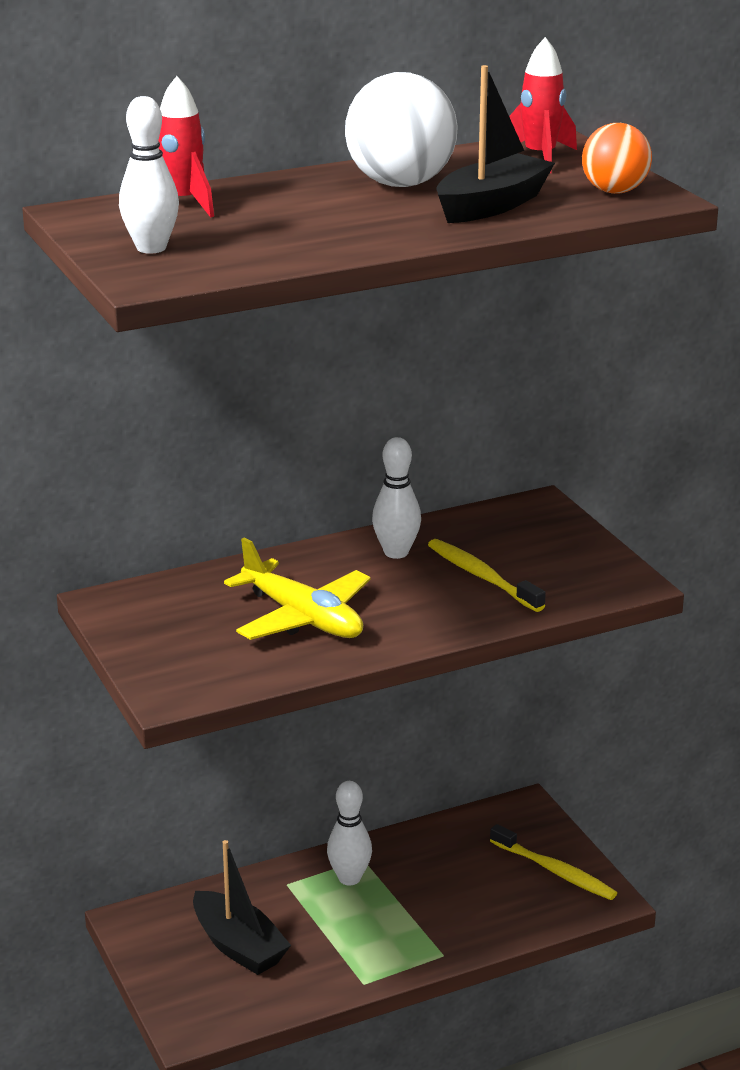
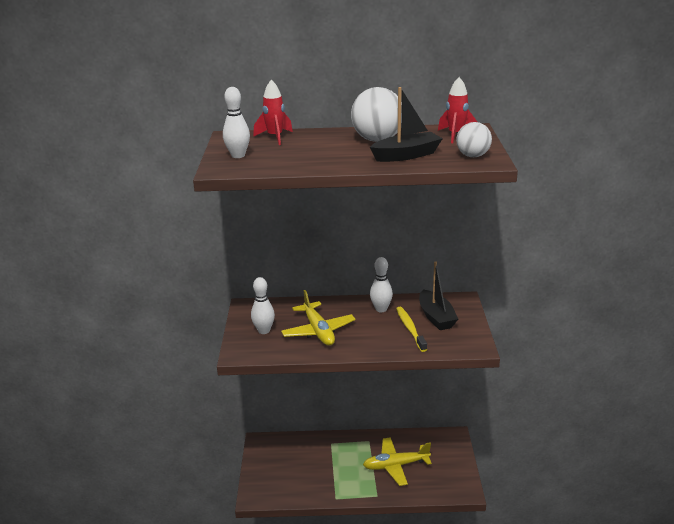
camera: 25 degrees right, 0 degrees up
(238, 946) = (295, 465): black boat -> black boat (436, 317)
(349, 878) = (358, 448): white bowling pin -> white bowling pin (264, 331)
(446, 890) = (395, 466): none -> yellow plane
(555, 871) = (450, 470): yellow toothbrush -> none
(614, 191) = (473, 156): orange ball -> white ball

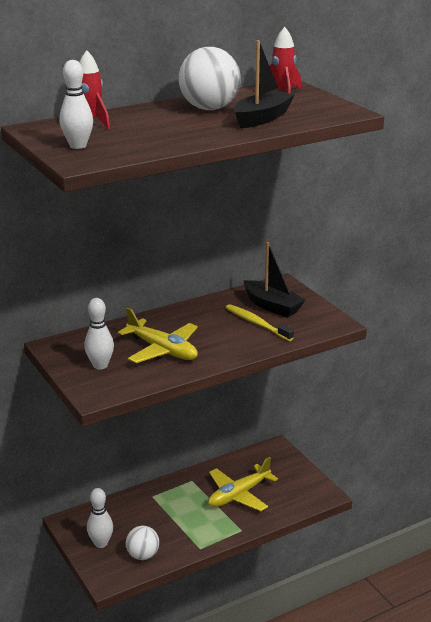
camera: 30 degrees left, 0 degrees up
(381, 309) = (208, 312): white bowling pin -> white bowling pin (101, 543)
(473, 156) = (327, 109): white ball -> white ball (143, 555)

